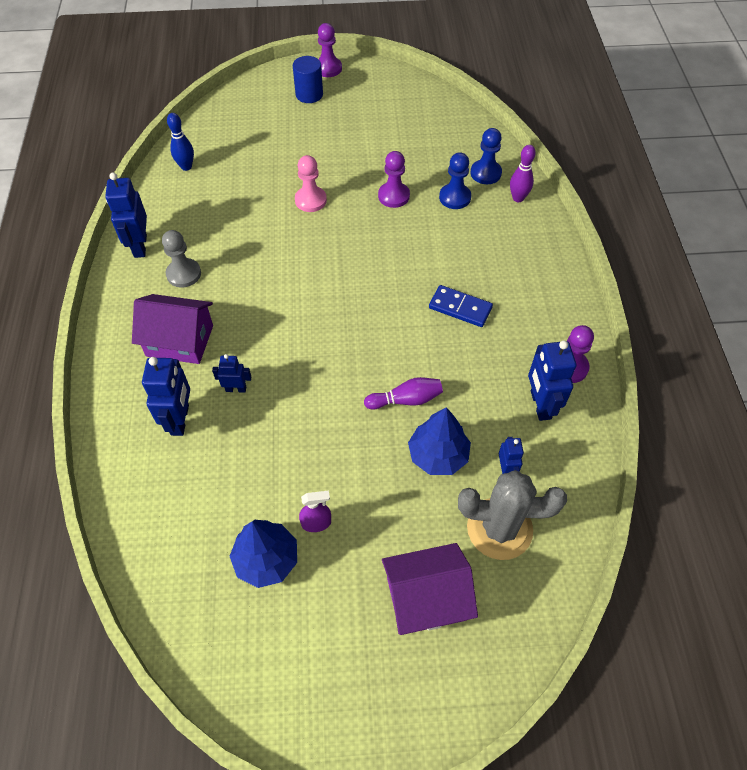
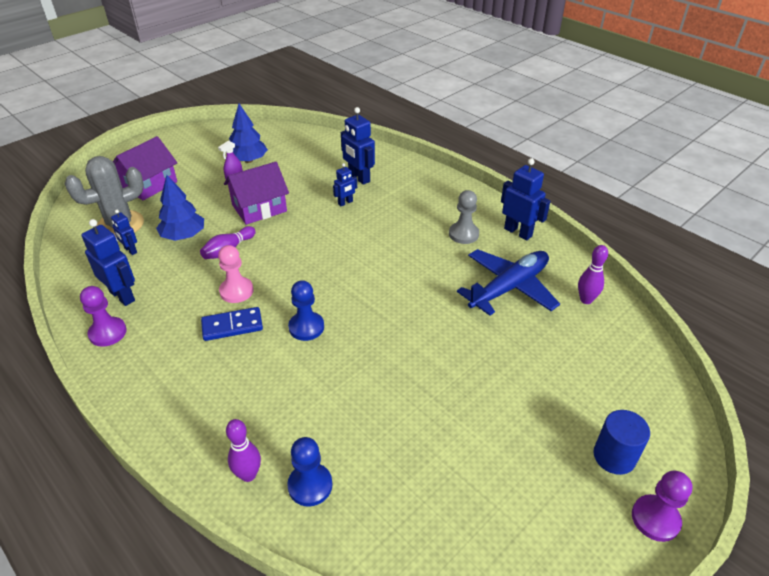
camera: 140 degrees right, 15 degrees down
(180, 341) = (411, 204): purple house -> purple house (259, 208)
(186, 167) = (586, 300): blue bowling pin -> purple bowling pin
(221, 207) = (509, 288): none -> blue plane
(310, 200) = (450, 337): pink pawn -> pink pawn (236, 291)
(393, 196) = (382, 389): purple pawn -> none
(455, 197) = (320, 428): blue pawn -> blue pawn (306, 327)

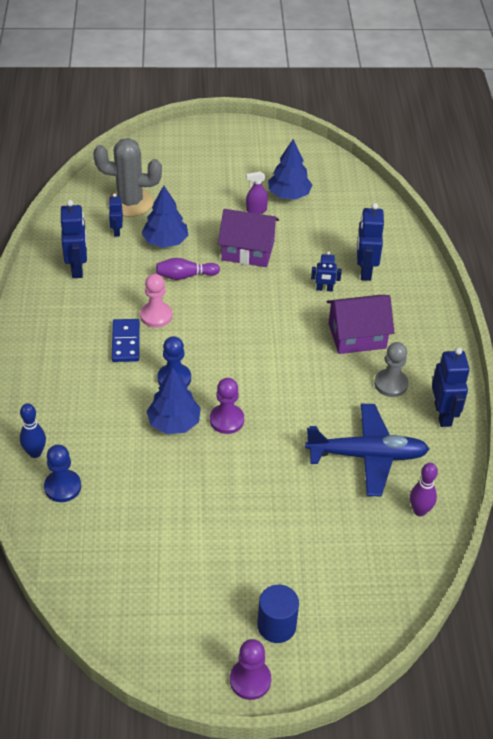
camera: 40 degrees right, 5 degrees up
(108, 333) = (43, 292): purple pawn -> purple pawn (226, 420)
(149, 185) = (185, 174): purple house -> purple house (357, 336)
(232, 326) = (126, 342): blue domino -> blue domino turned 60 degrees clockwise
(248, 475) = (35, 453): purple bowling pin -> blue bowling pin
(345, 360) = (174, 423): none -> blue tree

